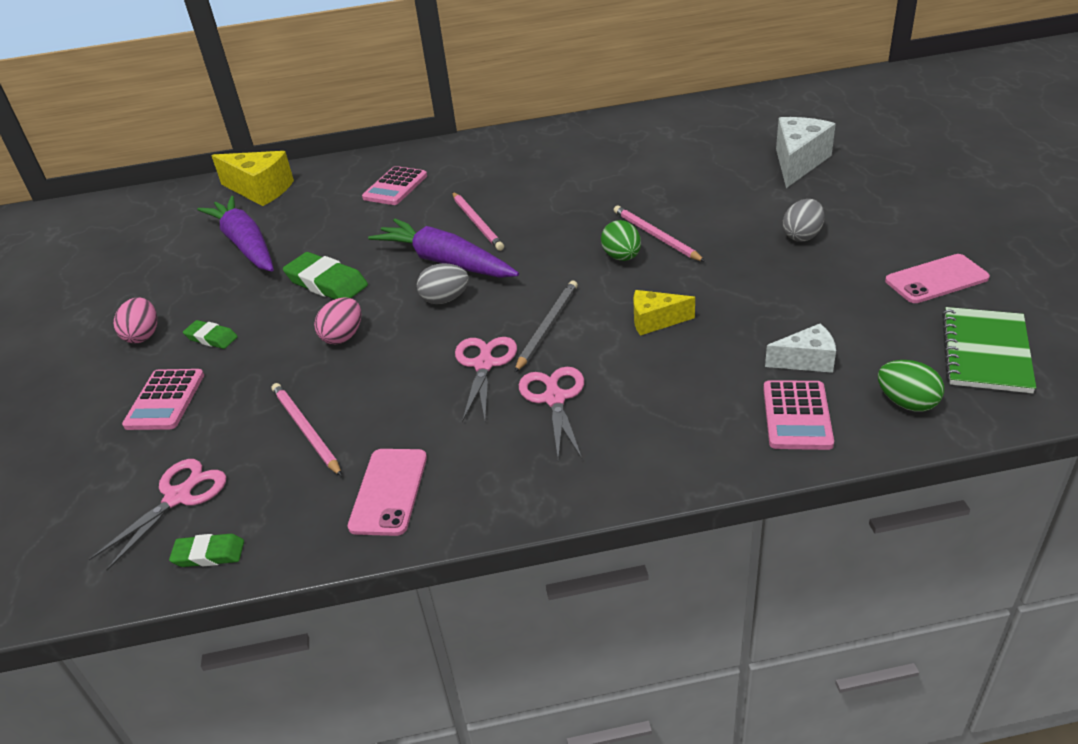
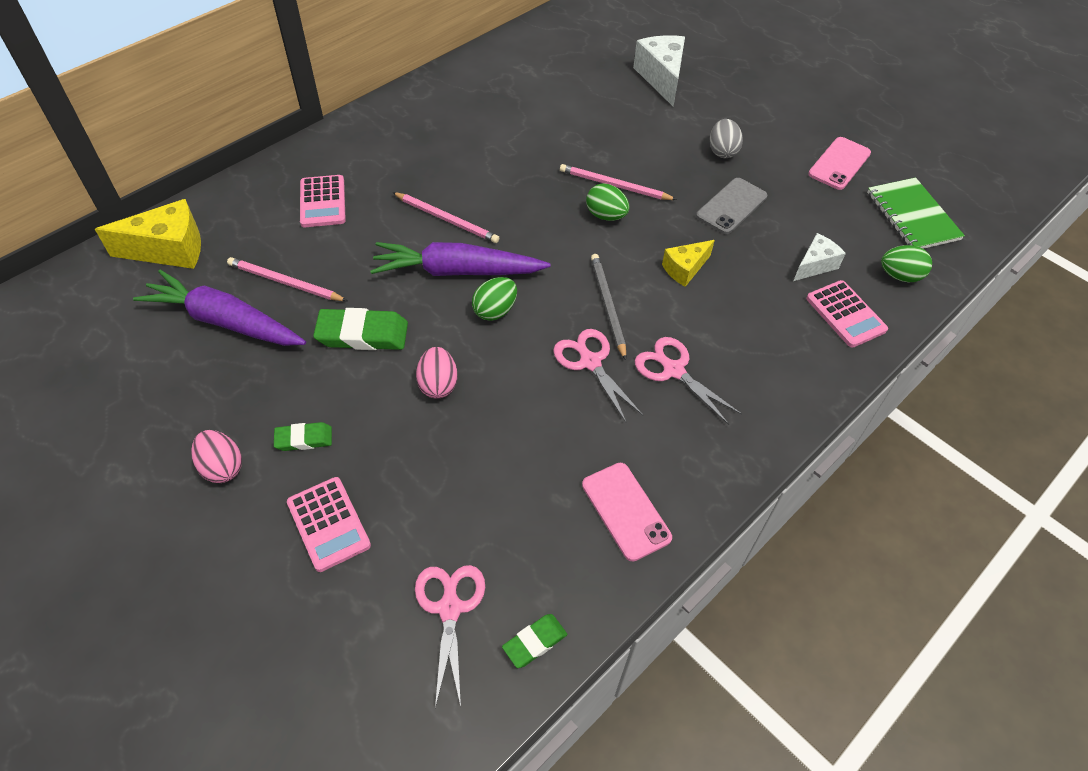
camera: 40 degrees left, 15 degrees up
(306, 430) = (499, 490): pink pencil -> pink pencil (285, 282)
(445, 299) = (495, 311): grey egg -> green egg
(762, 284) = (731, 206): none -> grey phone

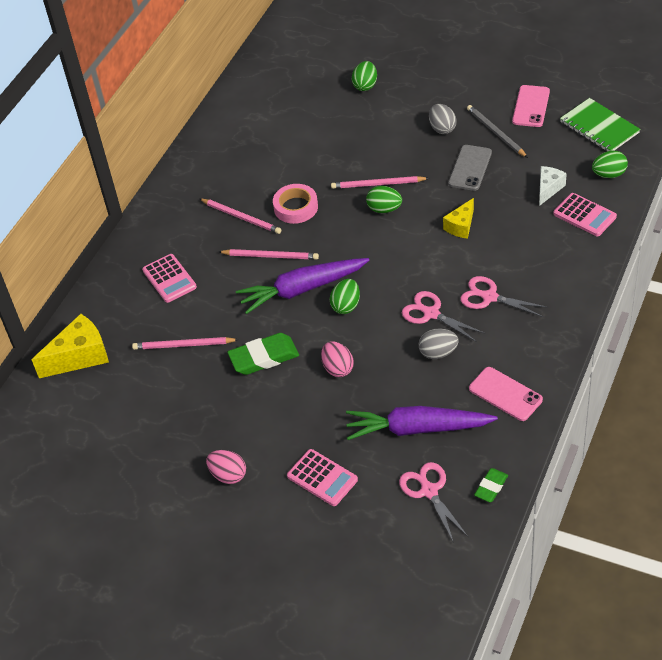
camera: 15 degrees left, 5 degrees down
(224, 321) = (159, 387): purple carrot -> purple carrot (417, 429)
(304, 439) = (270, 437): green eraser -> none
(443, 166) = (241, 217): none -> pink pencil
(508, 177) = (296, 207): none -> pink tape
(570, 416) = (438, 353): none -> grey egg
(608, 305) = (422, 272): grey pencil -> grey pencil (496, 132)
(661, 78) = (365, 85): white cheese -> green egg

